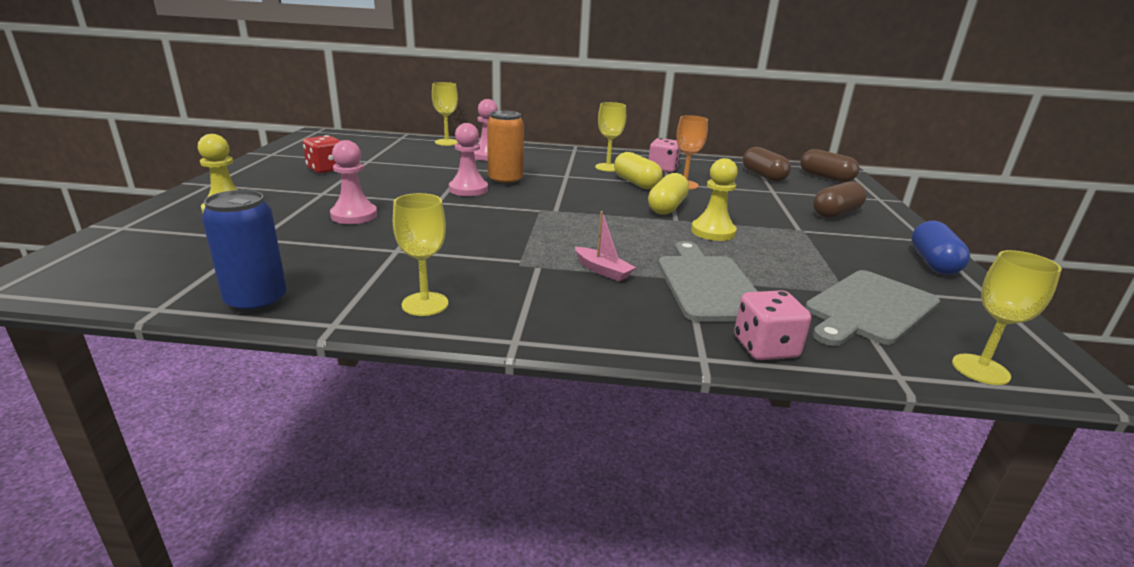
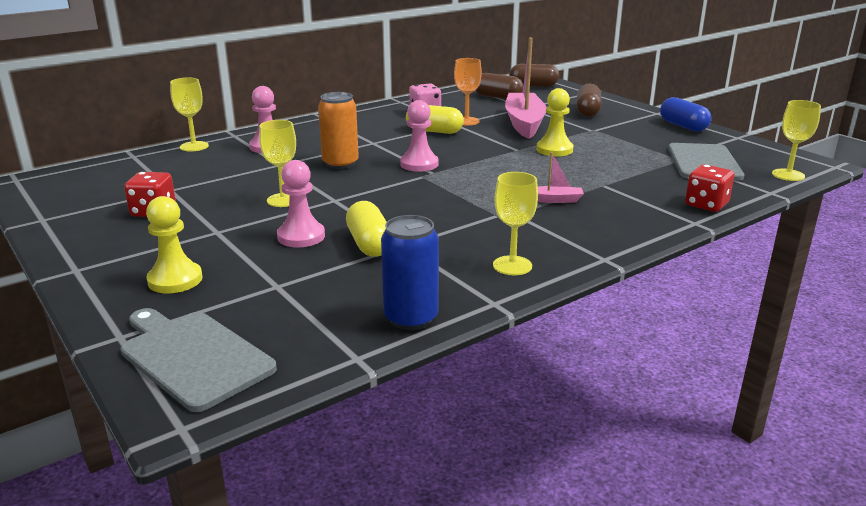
camera: 40 degrees left, 0 degrees up
(468, 189) = (331, 181): pink pawn -> pink pawn (419, 164)
(608, 167) = (385, 125): yellow goblet -> yellow goblet (283, 200)
(667, 207) = (494, 143): yellow capsule -> yellow capsule (370, 244)
(708, 285) = (619, 184): grey cutting board -> grey cutting board (193, 356)
(737, 202) = (524, 123): none -> pink boat
(765, 348) = (706, 205): pink dice -> red dice

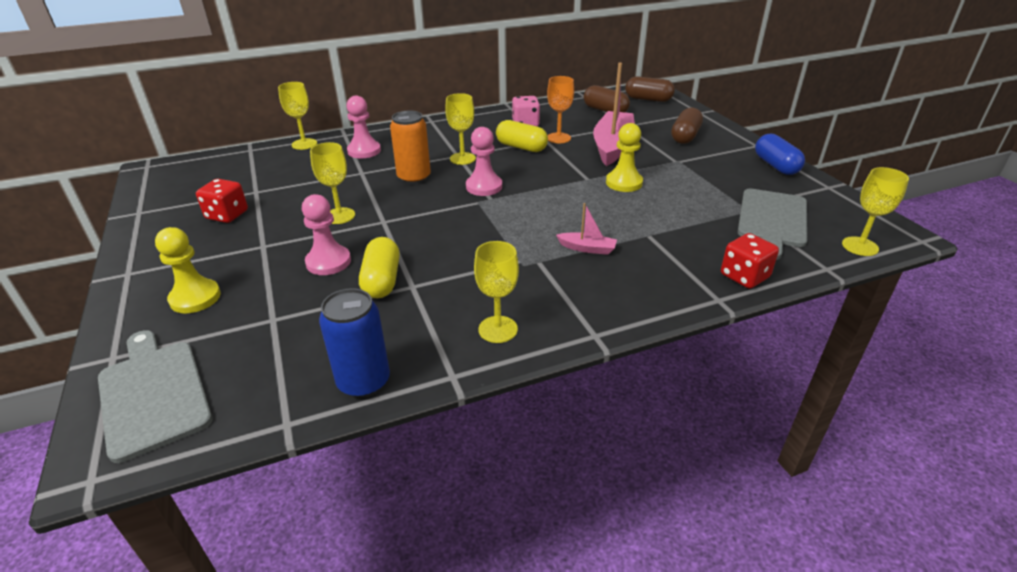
camera: 15 degrees right, 10 degrees up
(380, 144) = (462, 158): none -> yellow goblet

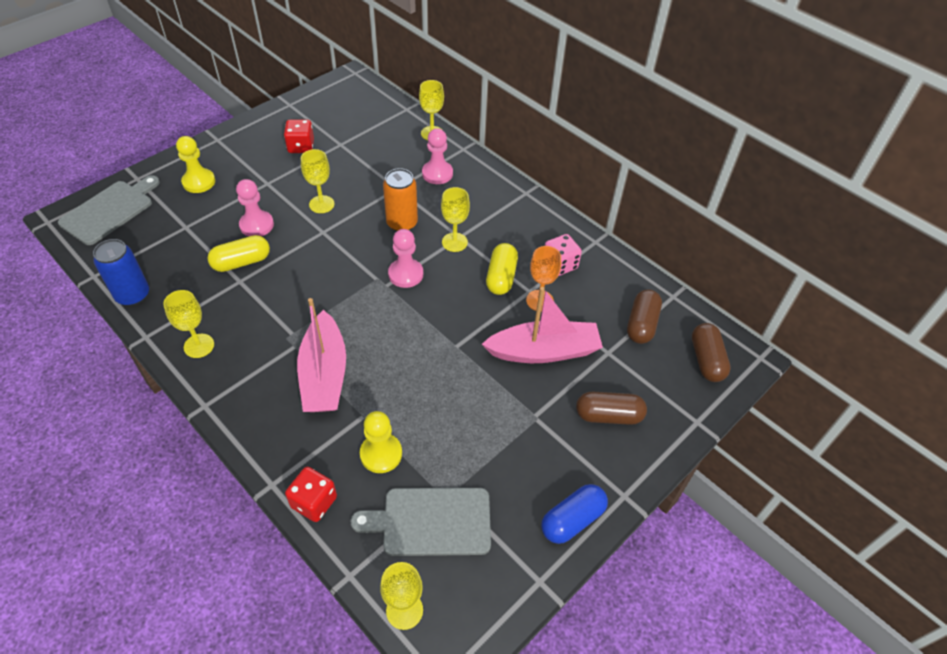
camera: 65 degrees right, 15 degrees up
(587, 248) = (324, 374): pink boat -> pink boat, size x2.21
(624, 183) = (460, 377): yellow pawn -> yellow pawn (381, 454)

